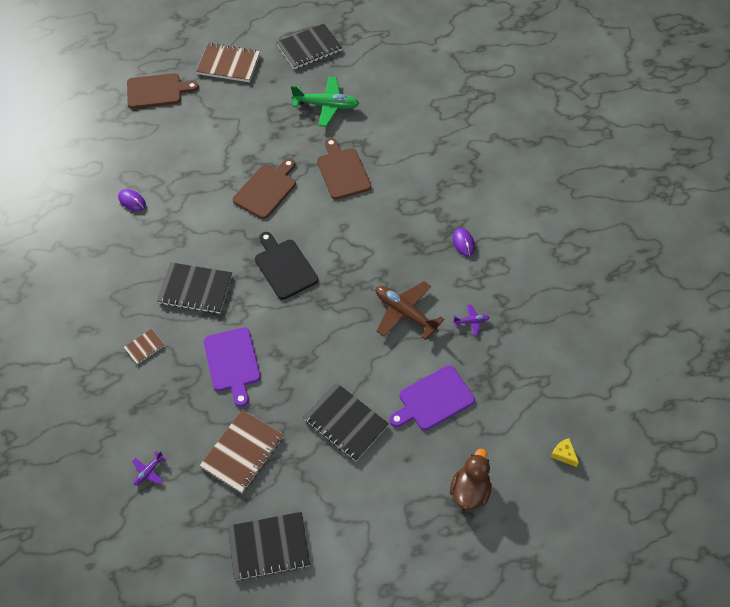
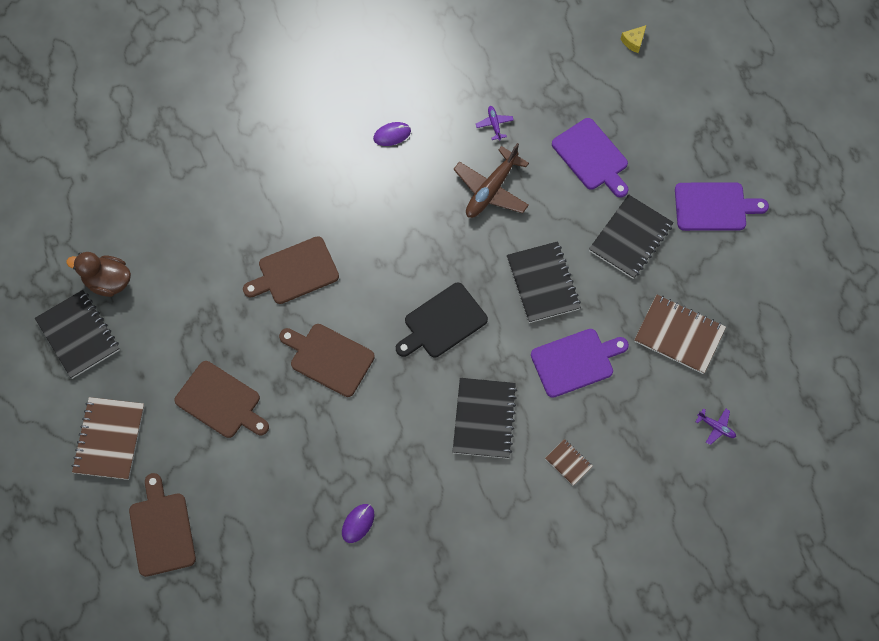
camera: 95 degrees left, 10 degrees up
(244, 124) = (220, 401): none -> brown cutting board
(269, 547) = (773, 296): black notebook -> black notebook (543, 283)
(326, 106) = (185, 302): green plane -> none
(371, 505) = (714, 207): none -> purple cutting board
(469, 490) = (684, 121): brown duck -> brown duck (108, 281)

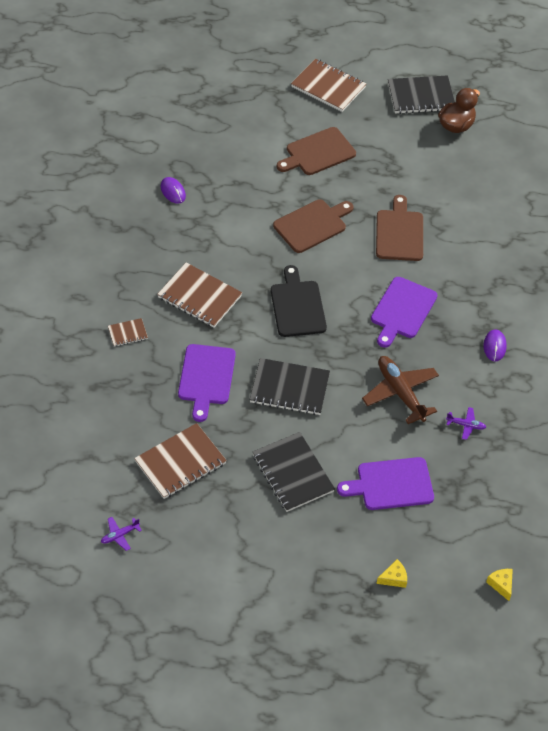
camera: 115 degrees right, 15 degrees down
(161, 530) = (243, 91): brown cutting board -> none
(484, 419) = (199, 297): black notebook -> brown notebook
(678, 118) = (394, 578): none -> yellow cheese
(714, 207) = (284, 557): purple cutting board -> purple cutting board (402, 310)
(716, 427) = (85, 447): purple plane -> purple plane (120, 535)

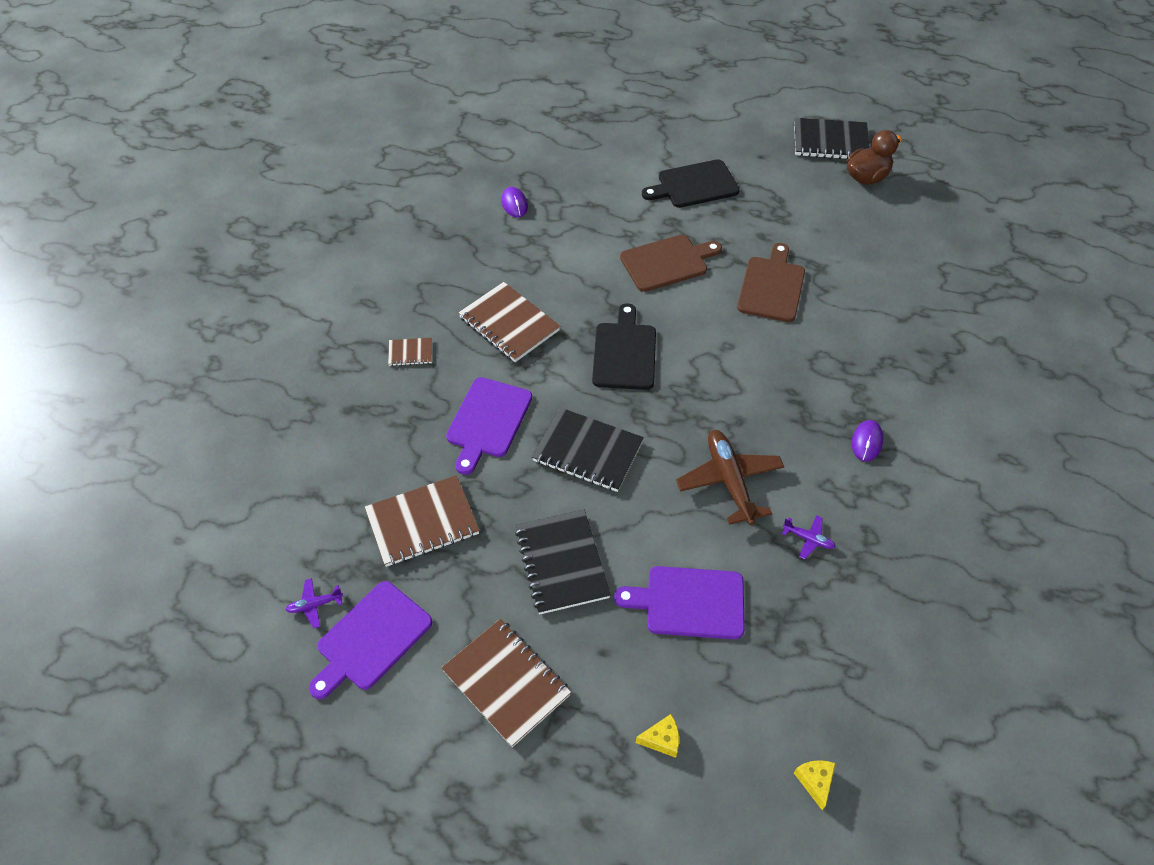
camera: 15 degrees right, 0 degrees up
(318, 153) = (694, 185): brown cutting board -> black cutting board
(328, 87) = (724, 119): brown notebook -> brown notebook (506, 683)
(402, 310) = (755, 378): purple cutting board -> purple cutting board (371, 638)

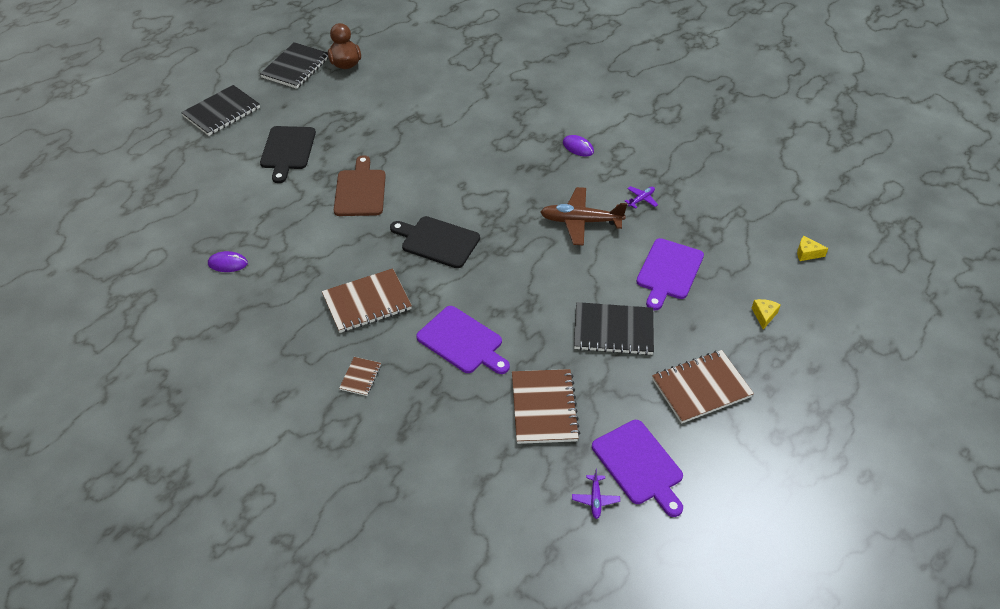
camera: 70 degrees left, 5 degrees down
(588, 451) = (521, 289): black notebook -> black notebook (222, 112)
(771, 286) = (419, 144): brown cutting board -> none

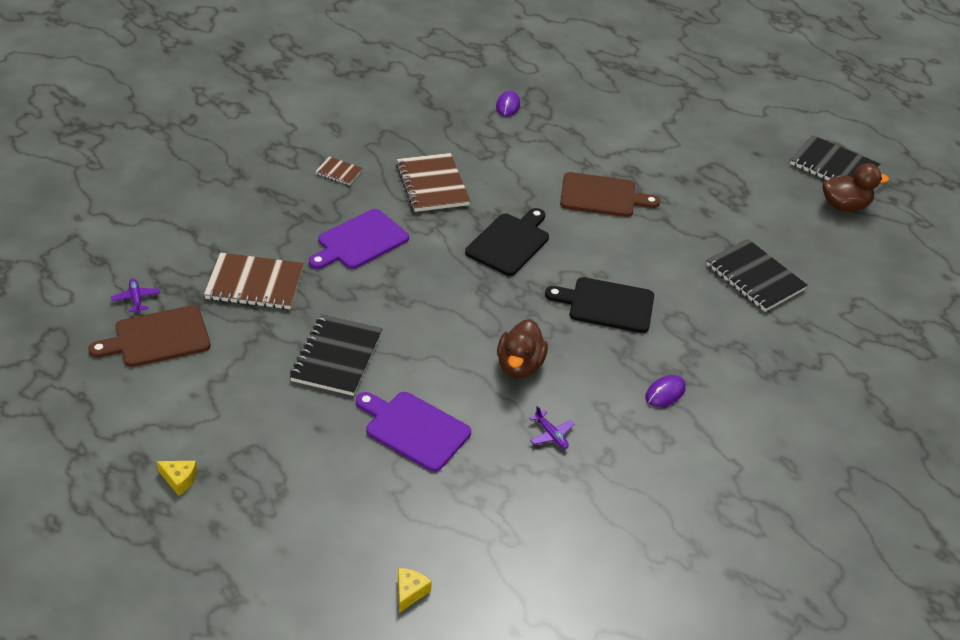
camera: 95 degrees right, 5 degrees down
(222, 112) = (745, 111): black notebook -> black notebook (755, 277)
(287, 150) = (676, 151): black cutting board -> black cutting board (607, 305)
(580, 221) = (519, 366): brown plane -> brown duck
(595, 499) = (136, 299): purple plane -> purple plane turned 60 degrees clockwise
(639, 465) = (158, 338): purple cutting board -> brown cutting board
(701, 388) = (230, 411): brown notebook -> none
(764, 315) = (314, 504): yellow cheese -> yellow cheese (179, 480)

